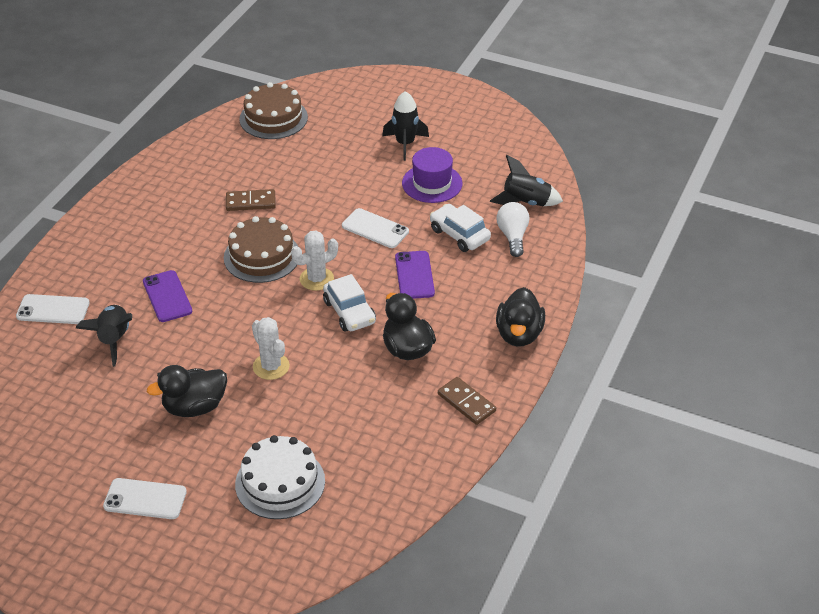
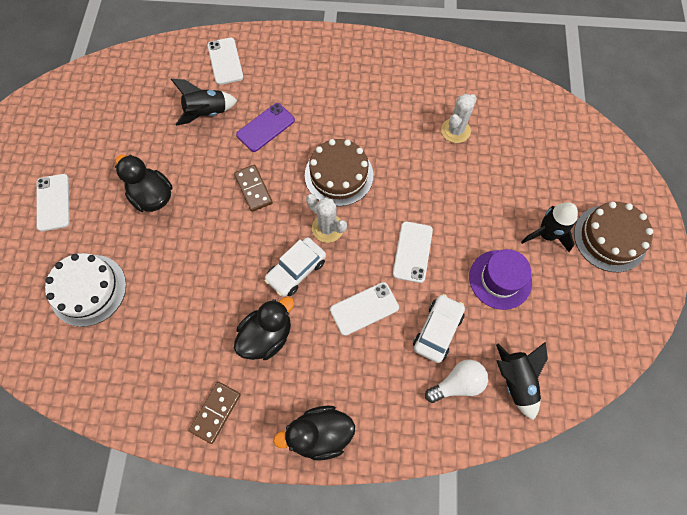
camera: 70 degrees right, 25 degrees up
(250, 202) = (402, 140): brown domino -> brown domino (253, 189)
(271, 366) = (212, 233): white cactus -> white cactus (455, 130)
(273, 118) = (523, 112): brown cake -> brown cake (610, 238)
(414, 275) = (364, 308): purple phone -> white phone

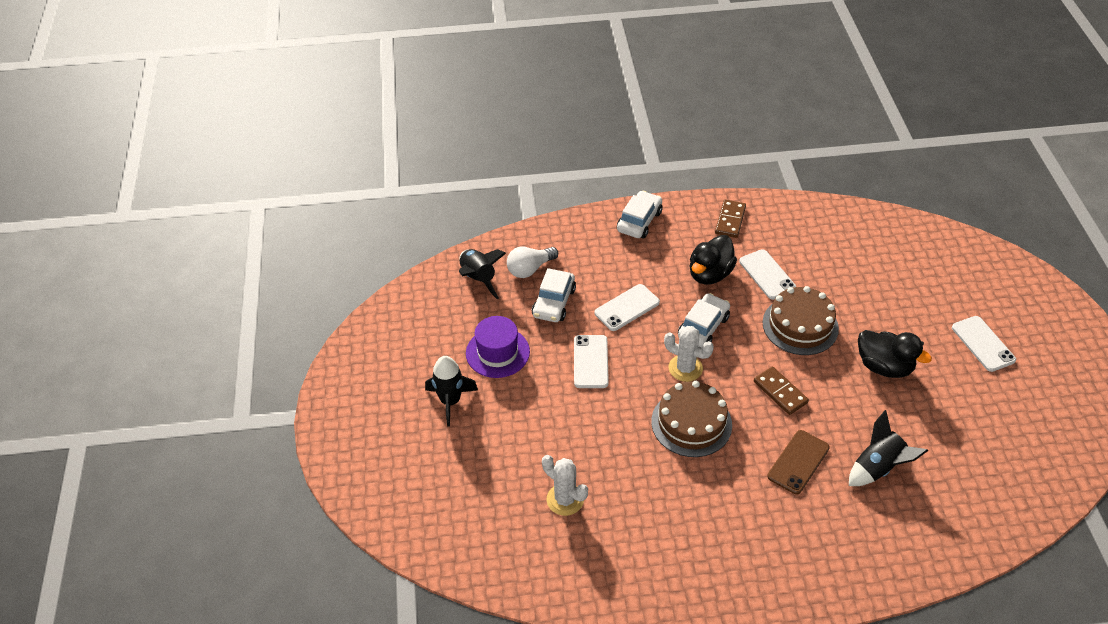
camera: 170 degrees right, 20 degrees down
(88, 290) = (892, 280): white cake -> none
(225, 61) = (893, 541): white phone -> white phone (767, 274)
(265, 127) = (798, 462): purple phone -> brown phone
(320, 434) = (639, 221): black duck -> white car
(455, 130) = (565, 499): white cactus -> white cactus turned 75 degrees counterclockwise
(610, 238) = (381, 409): brown cake -> brown cake (800, 325)

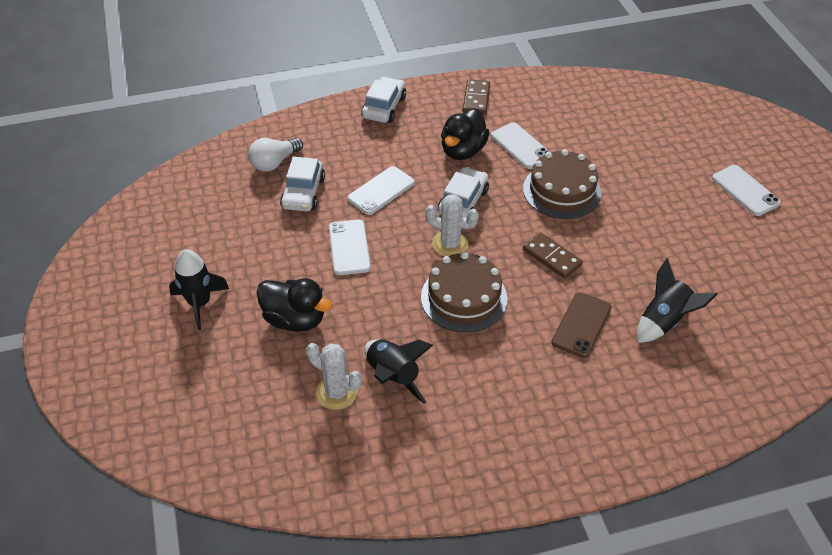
camera: 10 degrees left, 0 degrees up
(478, 279) = (220, 177): black rocket -> black rocket (393, 376)
(497, 352) = (247, 248): purple hat -> none
(884, 366) = (652, 222): black duck -> black duck (295, 319)

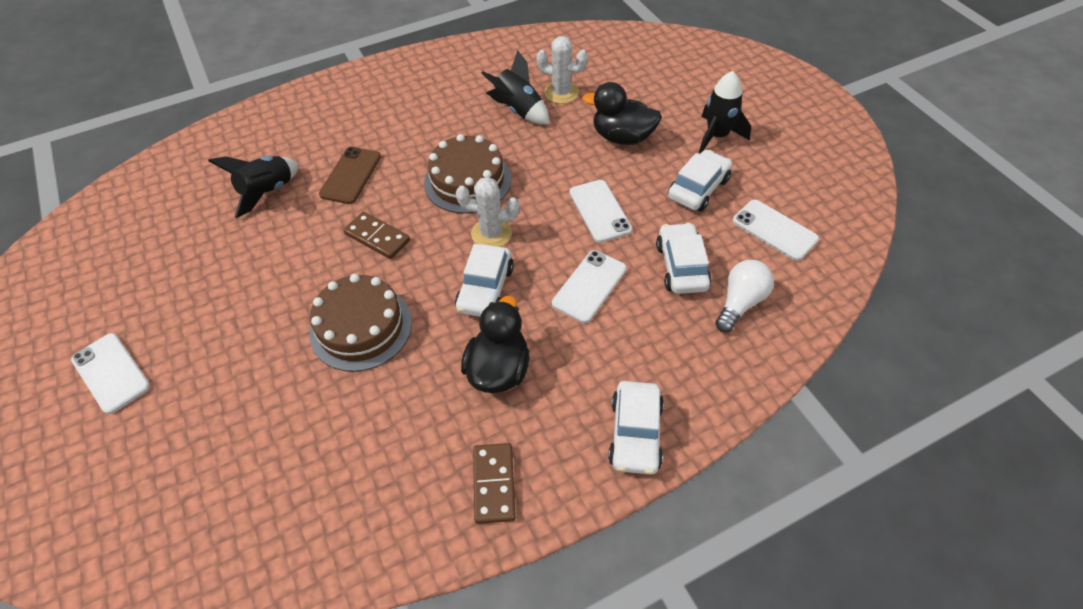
camera: 170 degrees right, 5 degrees up
(252, 253) = (698, 188): none -> white car
(521, 146) = (416, 394): white phone -> white phone (774, 230)

